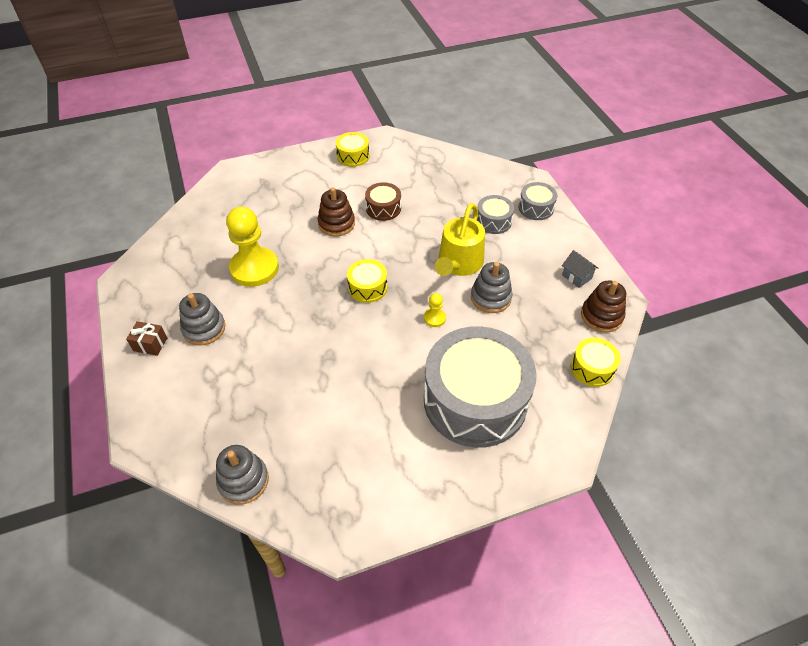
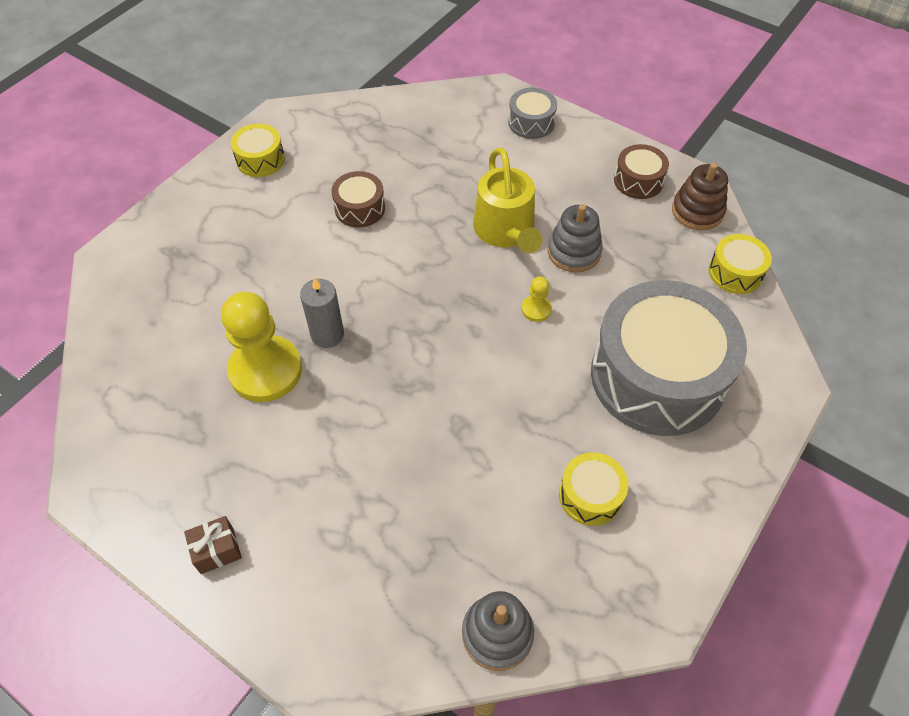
camera: 35 degrees left, 5 degrees up
(204, 328) = (272, 485): grey stacking toy -> none
(303, 267) = (327, 334): none -> grey candle
(336, 224) = (319, 257): brown stacking toy -> none
(367, 287) = (429, 316): yellow drum -> yellow drum (590, 495)
(493, 221) = (500, 161): grey drum -> none
(576, 277) = (638, 181): grey house -> brown drum

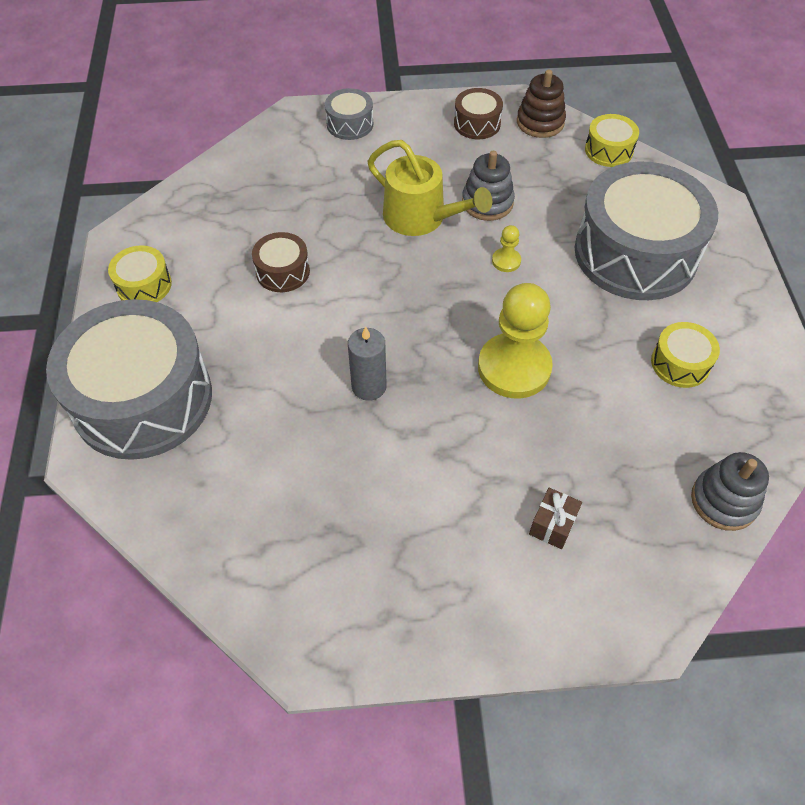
camera: 40 degrees left, 0 degrees up
(179, 239) = (143, 399): none -> grey drum
(217, 550) = (469, 612): brown gift -> brown gift (552, 525)
(265, 370) = (349, 449): yellow pawn -> yellow pawn (514, 368)

